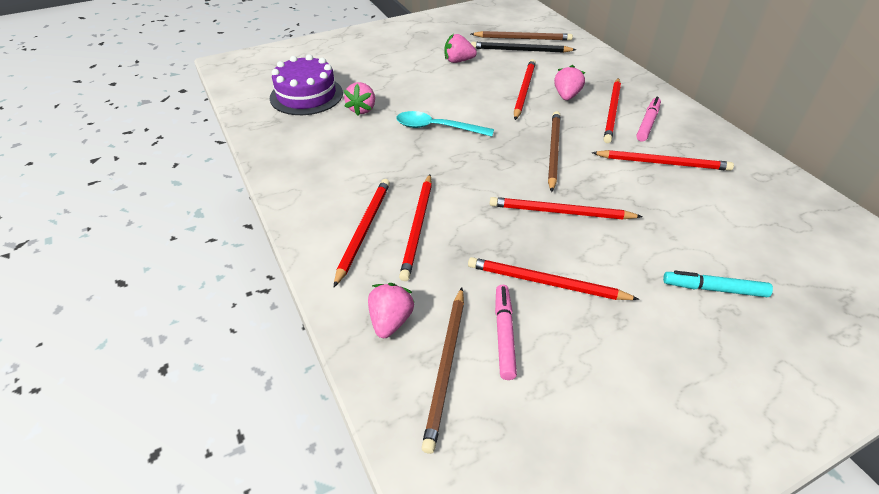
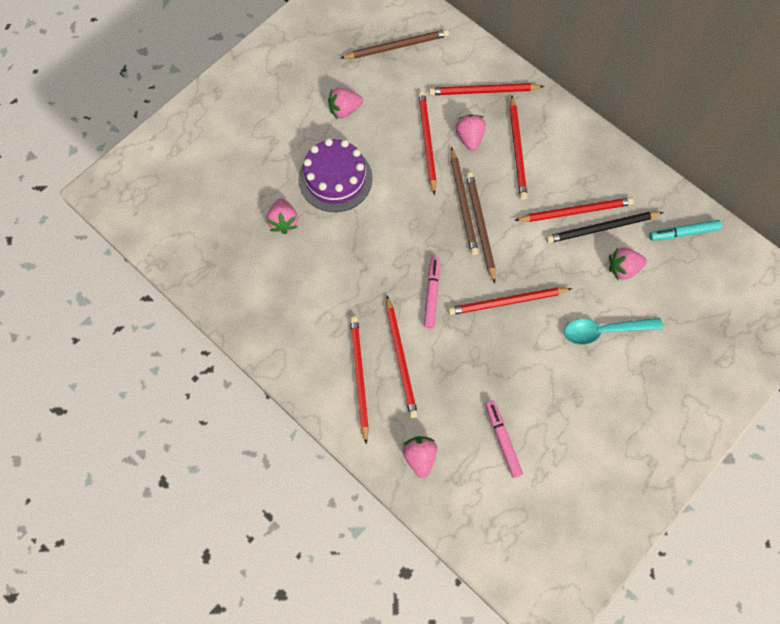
camera: 20 degrees left, 25 degrees up
(306, 95) = (217, 217): purple cake -> purple cake (335, 178)
(437, 128) = (366, 226): turquoise spoon -> turquoise spoon (604, 331)
(446, 367) = (473, 481): brown pencil -> brown pencil (463, 203)
(520, 50) = (401, 70): black pencil -> black pencil (601, 228)
(546, 282) = (517, 381): red pencil -> red pencil (483, 91)
(647, 123) = (552, 158): pink marker -> pink marker (431, 294)
(710, 217) = (623, 268): none -> pink strawberry
(714, 289) = (635, 345): turquoise marker -> turquoise marker (683, 233)

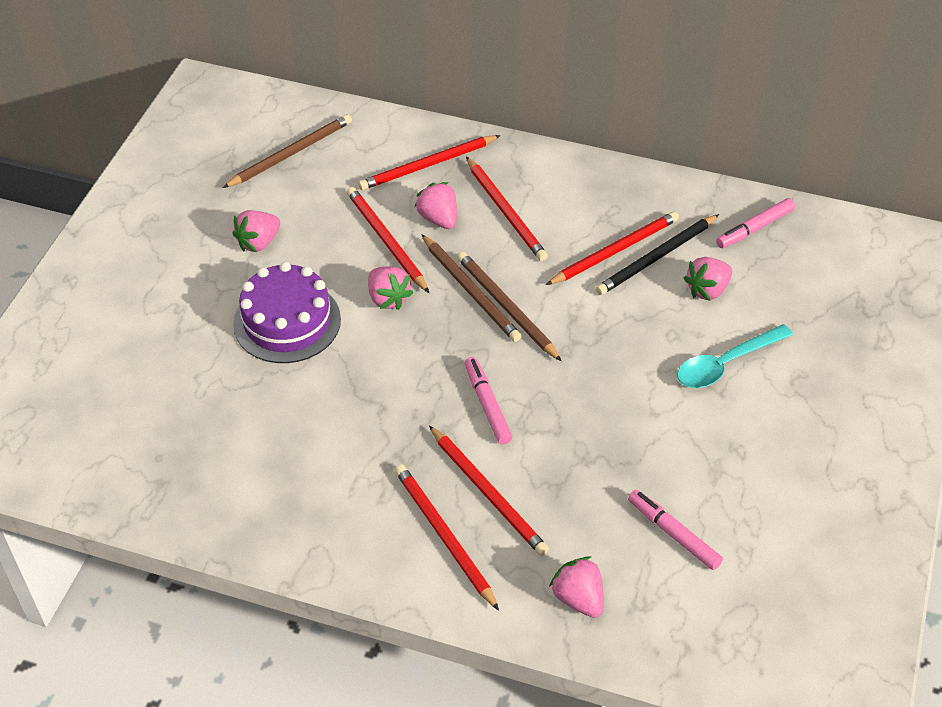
camera: 25 degrees left, 20 degrees down
(283, 221) = (241, 395): pink strawberry -> pink strawberry (388, 298)
(507, 302) = (588, 377): red pencil -> none
(683, 233) = (754, 228): turquoise marker -> pink marker

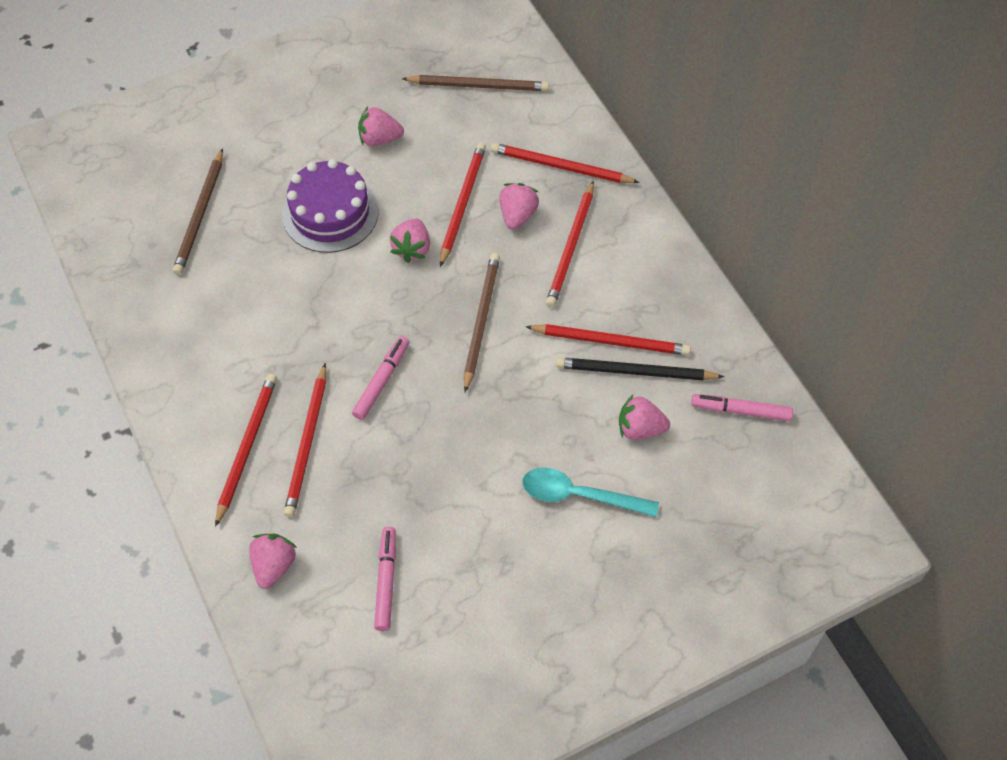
camera: 45 degrees right, 10 degrees up
(471, 291) = (472, 288): brown pencil -> brown pencil (200, 215)

